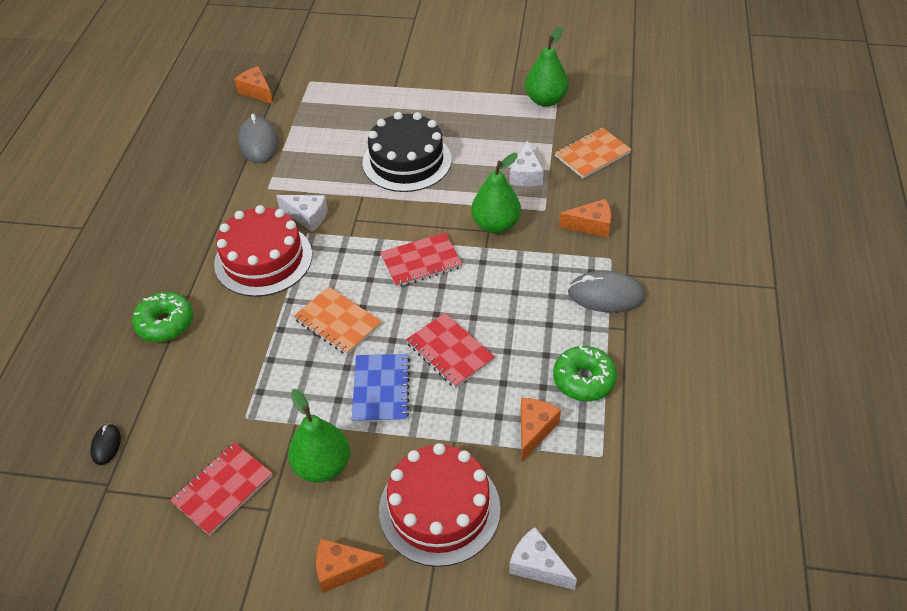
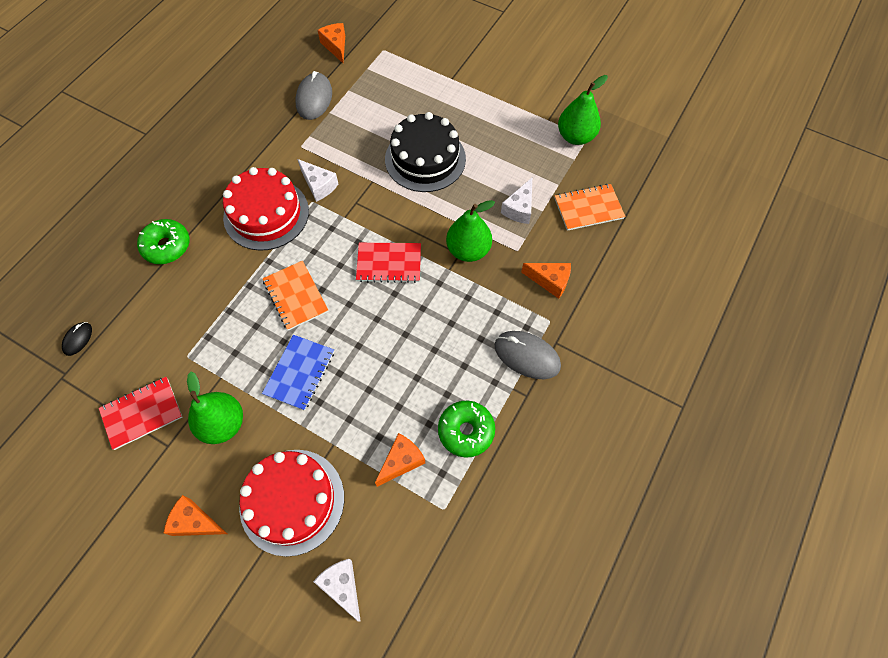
camera: 20 degrees right, 15 degrees up
(449, 351) = (370, 359): red notebook -> none

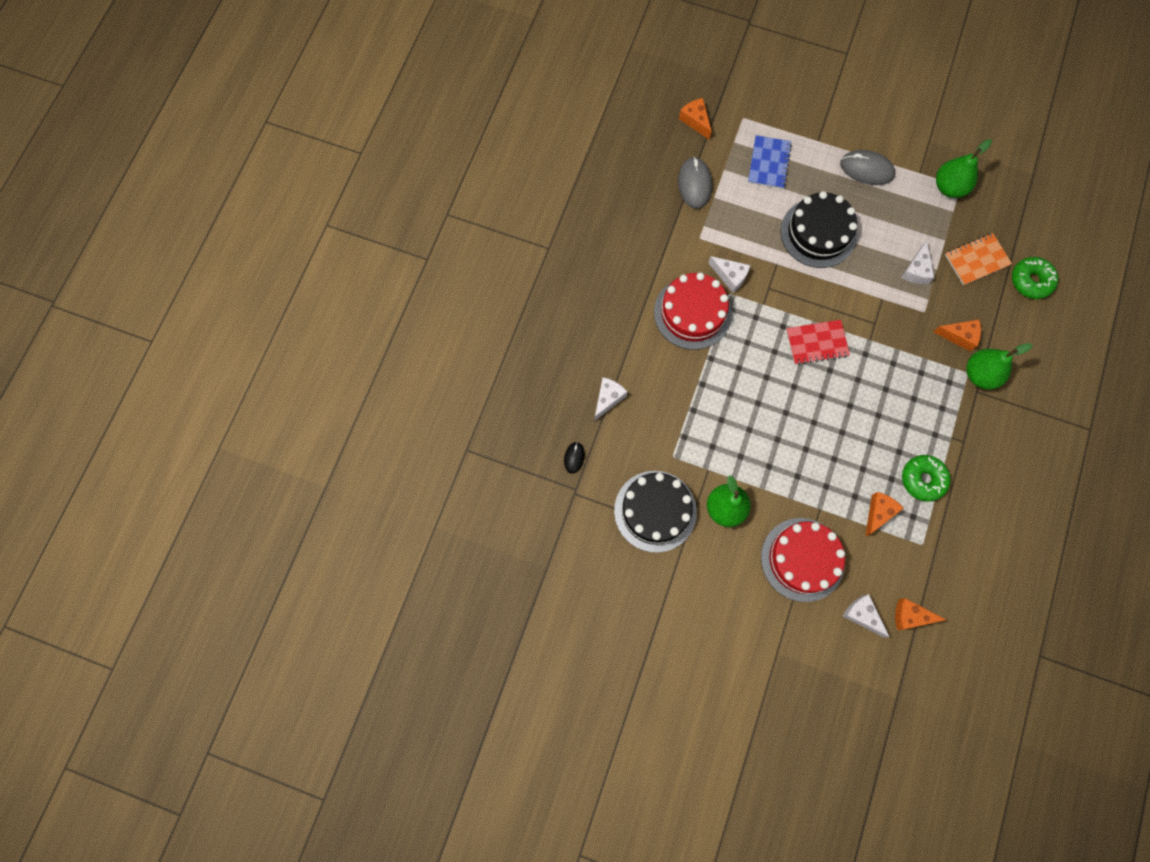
camera: 10 degrees left, 10 degrees up
(141, 284) = (608, 399): none -> white cheese
(142, 413) = (655, 511): red notebook -> black cake
(167, 246) = (615, 359): green donut -> green donut (1030, 281)
(195, 522) = (732, 589): orange cheese -> orange cheese (910, 616)
(295, 296) = (746, 387): orange notebook -> none
(299, 373) = (773, 454): blue notebook -> blue notebook (769, 163)
(468, 250) = (882, 318): green pear -> green pear (980, 374)
(527, 356) = (956, 407): grey mouse -> grey mouse (866, 169)

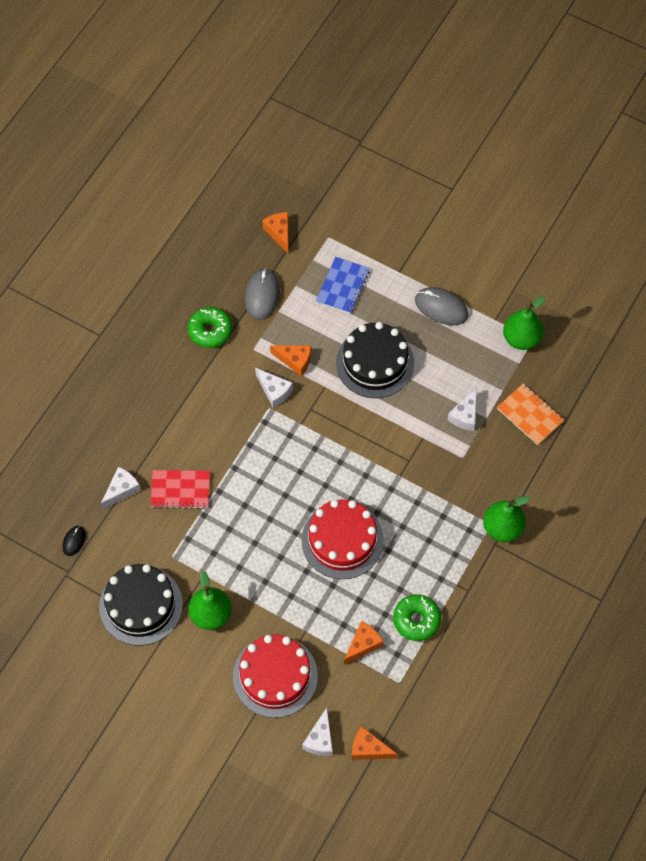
camera: 10 degrees right, 10 degrees down
(692, 313) = (227, 421): red cake -> red cake (342, 540)
(817, 343) = (345, 470): red notebook -> red notebook (180, 490)
(862, 615) = (320, 739): white cheese -> white cheese turned 135 degrees counterclockwise
(959, 336) = (491, 487): orange cheese -> orange cheese (295, 360)
(976, 260) = (530, 415): orange notebook -> orange notebook turned 60 degrees clockwise
(1030, 281) = (580, 444): green donut -> green donut (210, 331)

